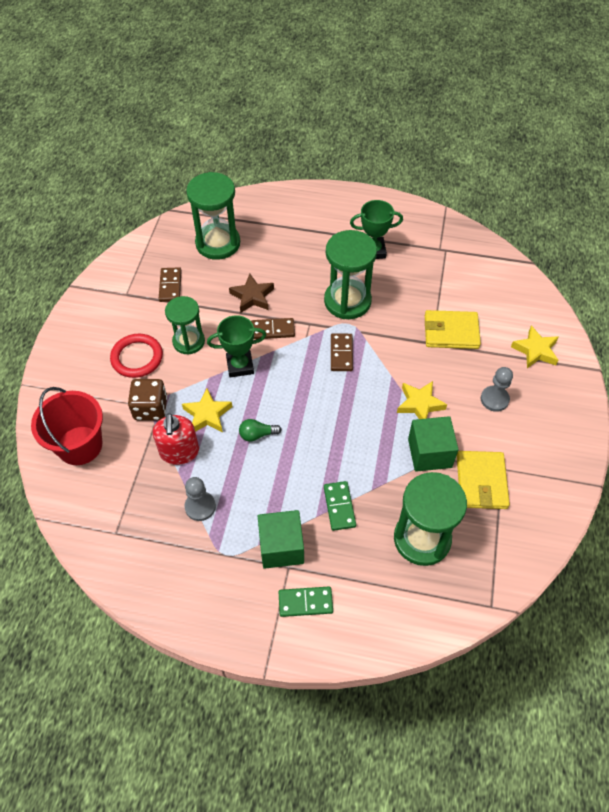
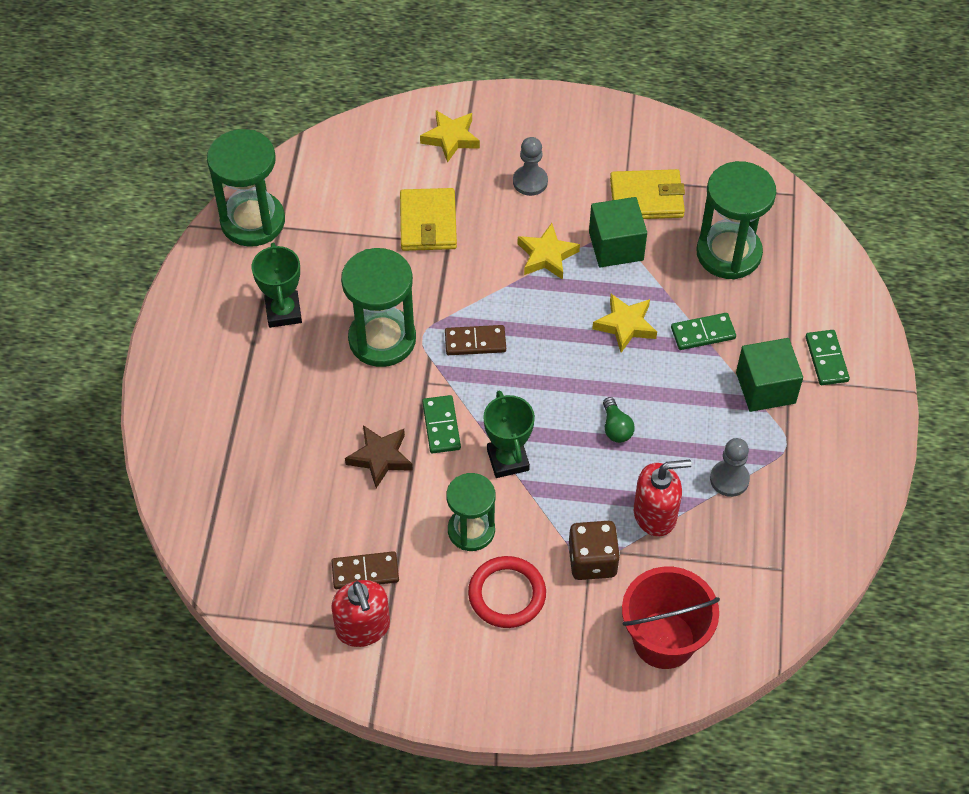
camera: 95 degrees left, 0 degrees up
(132, 283) = (363, 628): none -> red soap dispenser
(207, 414) = (593, 489): yellow star -> yellow star (625, 325)
(218, 243) = (272, 517): green hourglass -> green hourglass (253, 221)
(273, 330) = (441, 426): brown domino -> green domino

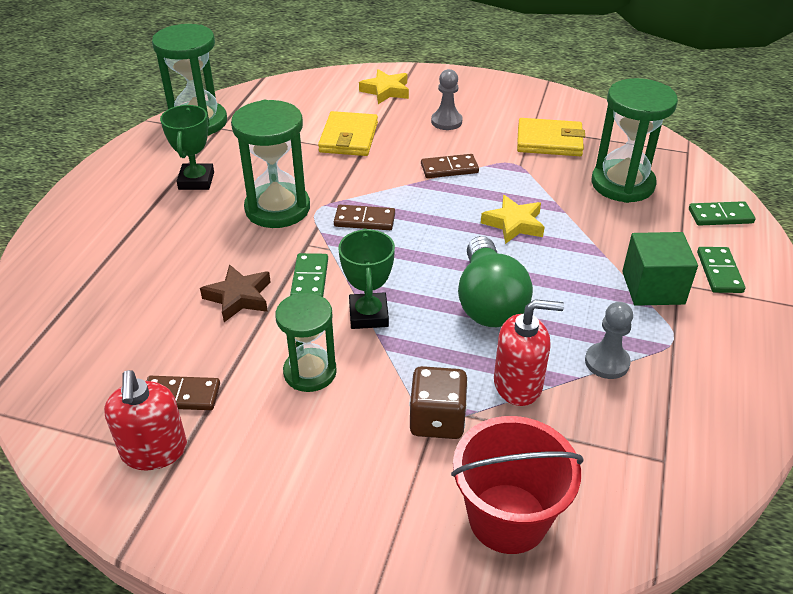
camera: 10 degrees right, 15 degrees down
(507, 594) = (330, 440): red ring -> none
(547, 256) = (449, 169): yellow star -> brown domino
(616, 246) = (515, 169): green cube -> none
(616, 428) = (488, 302): green light bulb -> green light bulb, size x2.25
(703, 333) = (591, 238): green domino -> green domino (720, 216)

